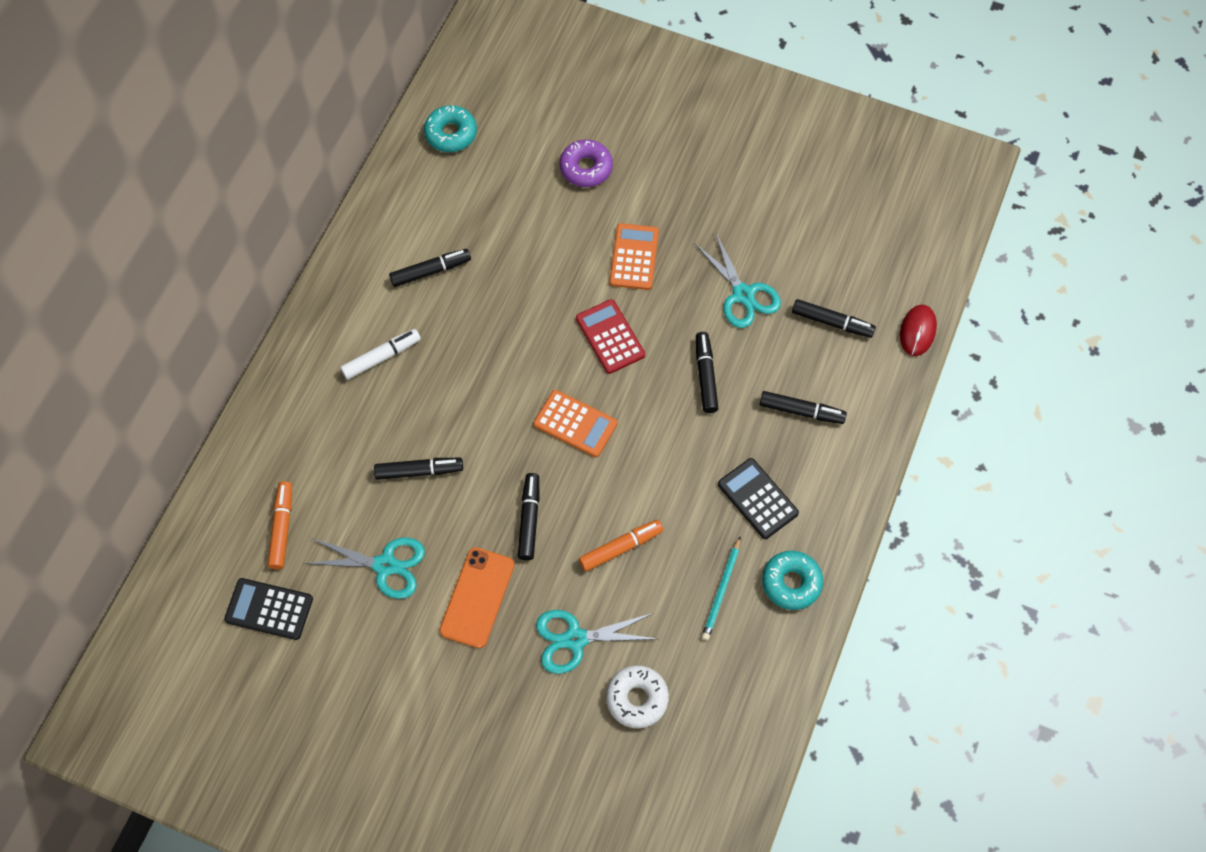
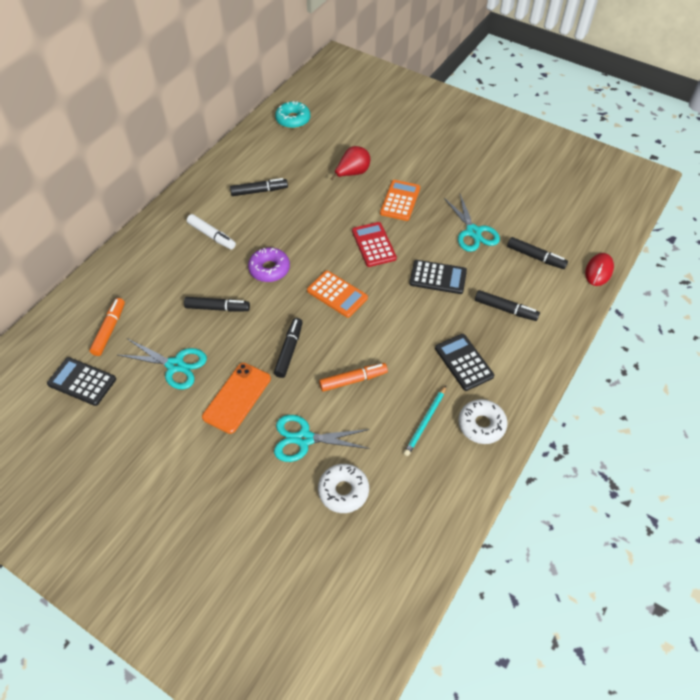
camera: 10 degrees right, 10 degrees down
(381, 357) = (212, 236): white marker -> white marker turned 60 degrees clockwise
(558, 219) = (352, 173): none -> red pear
(586, 168) = (377, 148): purple donut -> purple donut (269, 269)
(705, 375) = (438, 277): black marker -> black calculator
(791, 583) = (481, 425): turquoise donut -> white donut

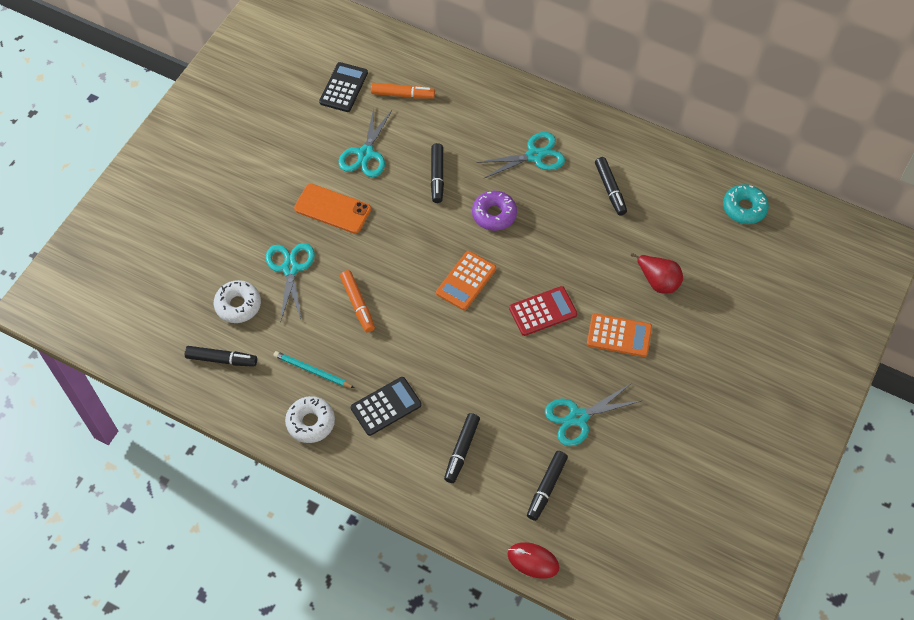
camera: 85 degrees right, 5 degrees up
(212, 236) = (534, 155): white marker -> turquoise scissors
(289, 350) = (389, 245): black marker -> black marker (221, 359)
(438, 277) = (501, 379): black calculator -> none

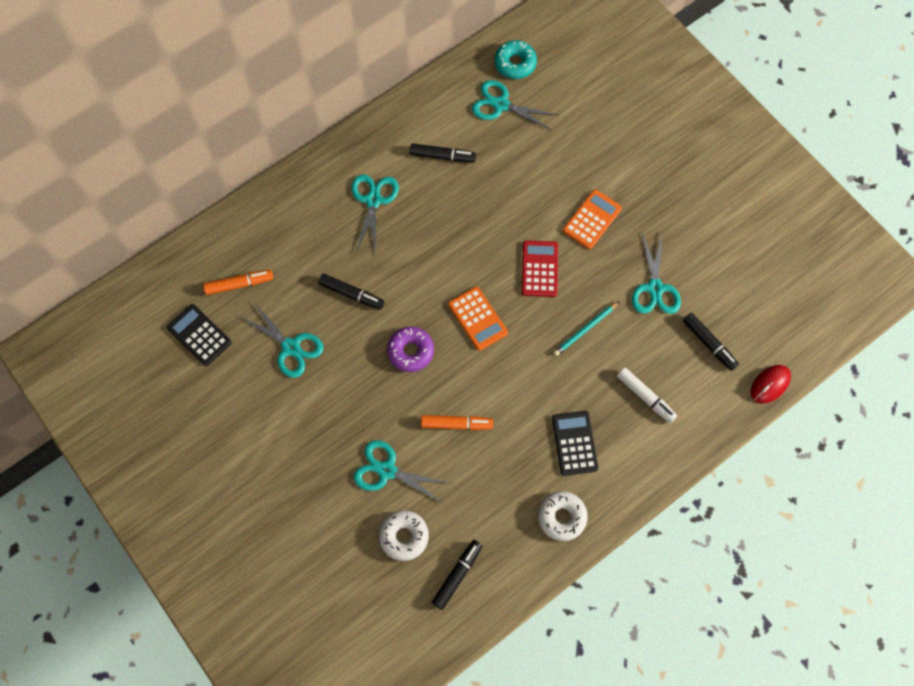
camera: 65 degrees left, 10 degrees up
(312, 371) = (508, 494): turquoise pencil -> turquoise pencil (585, 329)
(332, 209) = (338, 404): orange phone -> none
(402, 95) = (239, 284): orange marker -> orange marker turned 45 degrees clockwise
(461, 450) = (645, 397): black marker -> white marker
(494, 214) = (419, 263): purple donut -> purple donut (410, 351)
(658, 281) = (554, 164): red pear -> none
(692, 214) = (501, 105): none -> turquoise scissors

